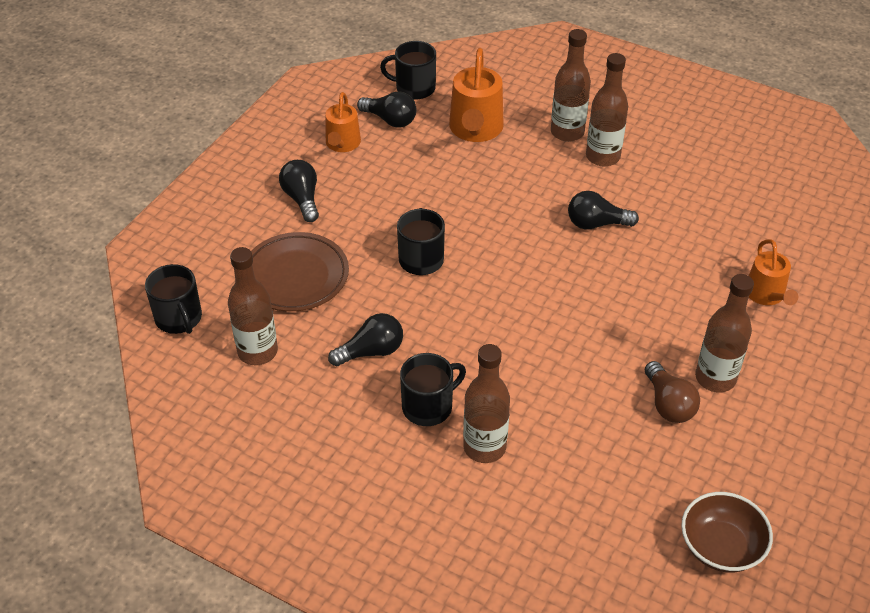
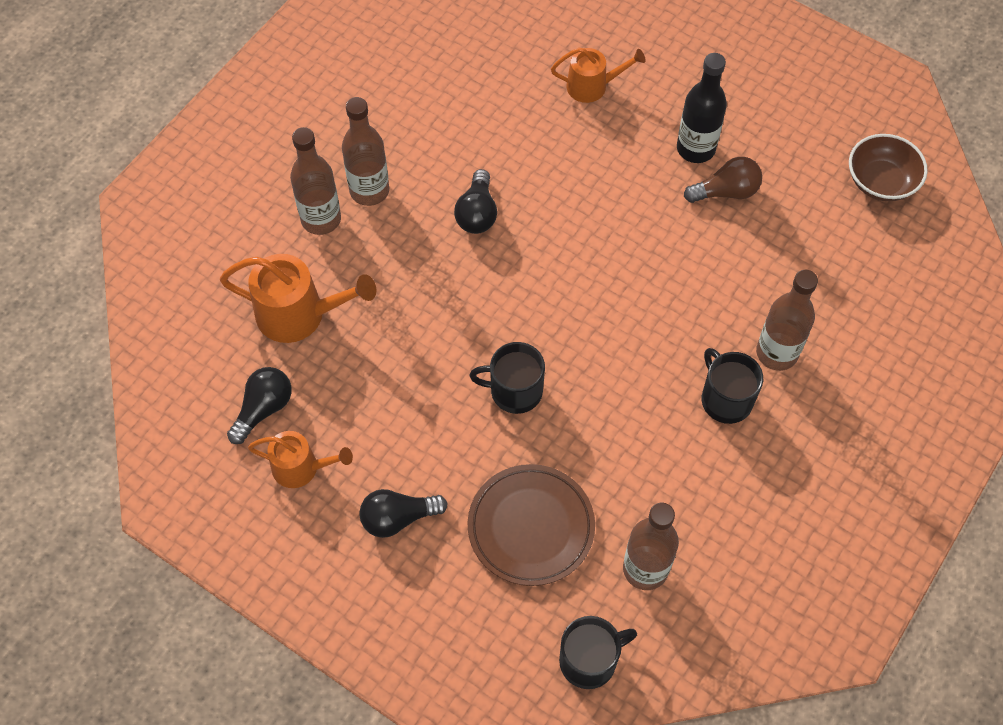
camera: 85 degrees left, 15 degrees up
(371, 351) = (650, 450): black light bulb -> none
(414, 88) = (204, 377): black mug -> none
(715, 378) = (695, 149): brown bottle -> black bottle

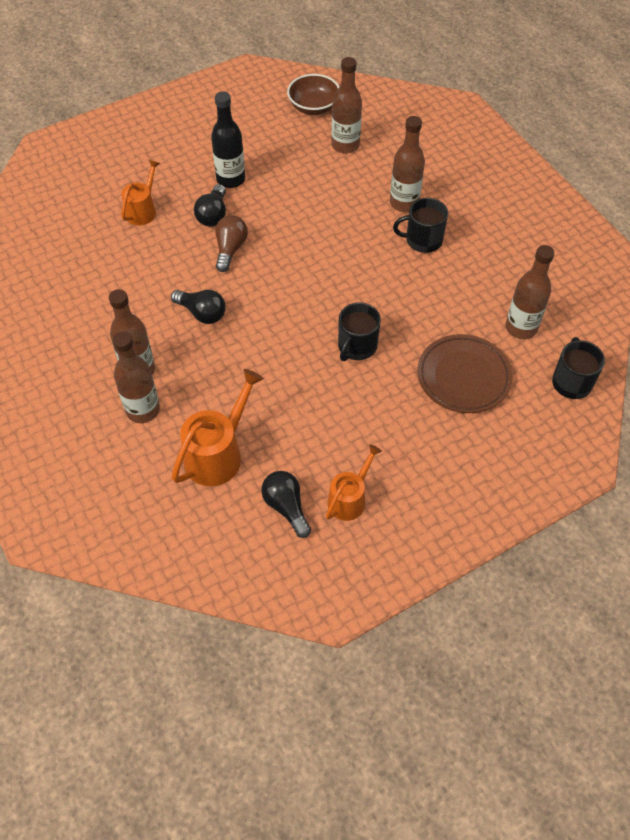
camera: 65 degrees left, 5 degrees down
(398, 518) = (420, 452): black light bulb -> black light bulb (213, 215)
(726, 192) = (273, 178): brown light bulb -> brown light bulb (230, 249)
(835, 245) = (345, 145): none -> brown bottle

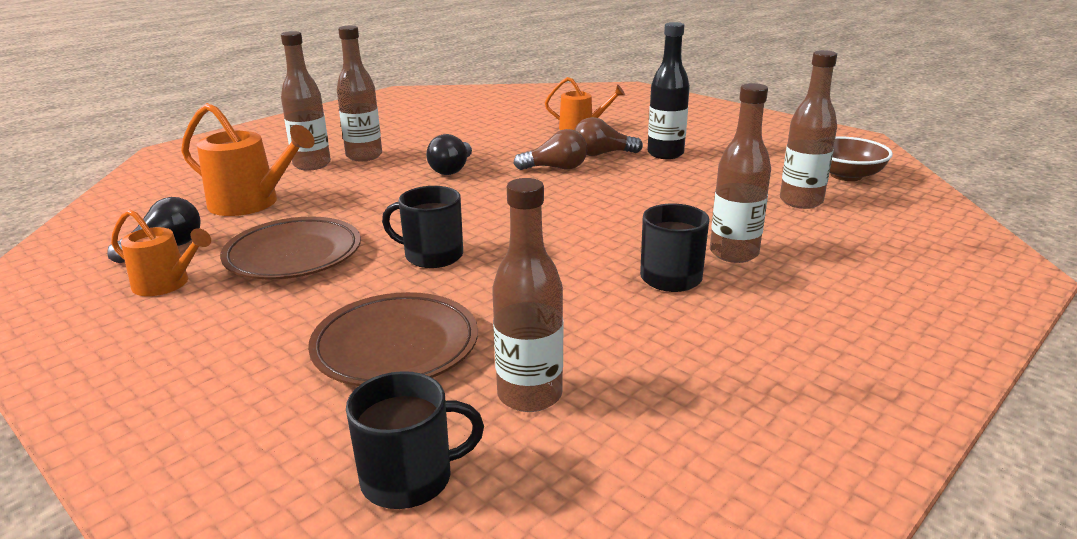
camera: 75 degrees right, 30 degrees down
(213, 215) = (602, 154): black light bulb -> brown light bulb
(328, 424) = (293, 255): none -> brown plate

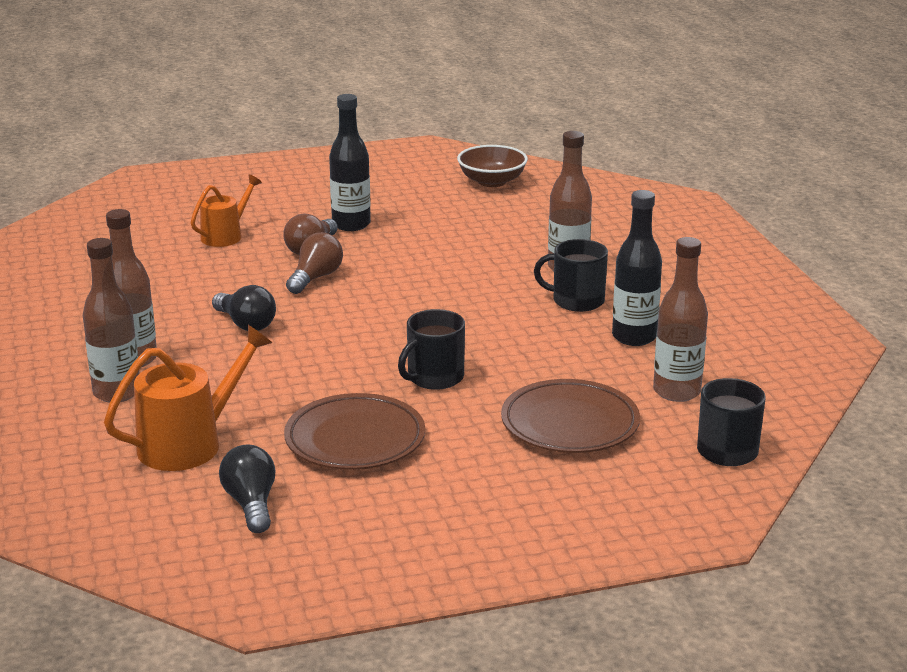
camera: 60 degrees left, 0 degrees up
(166, 284) = (343, 510): orange watering can -> none
(631, 330) = (634, 337): none -> black bottle
(801, 201) = (515, 214): brown bottle -> none

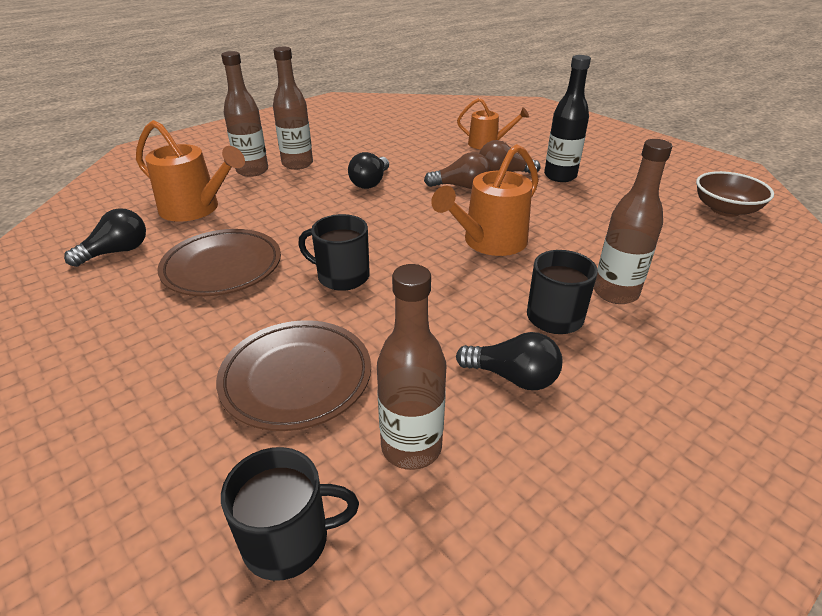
camera: 65 degrees right, 10 degrees up
(443, 294) = (489, 242): none -> orange watering can
(634, 337) = (513, 377): black bottle -> black light bulb

